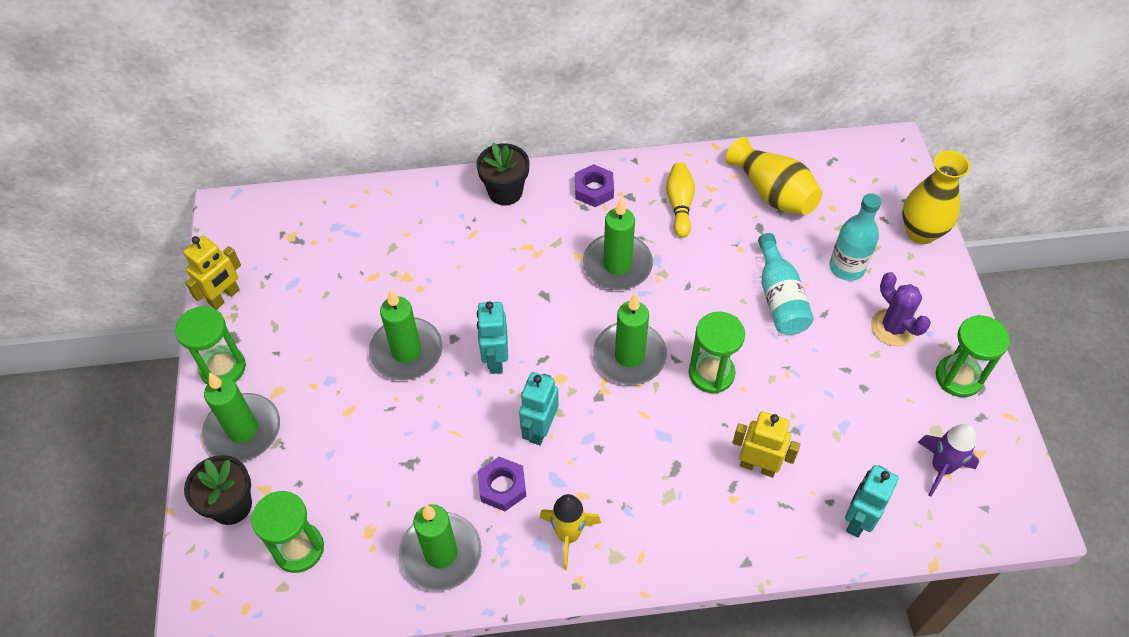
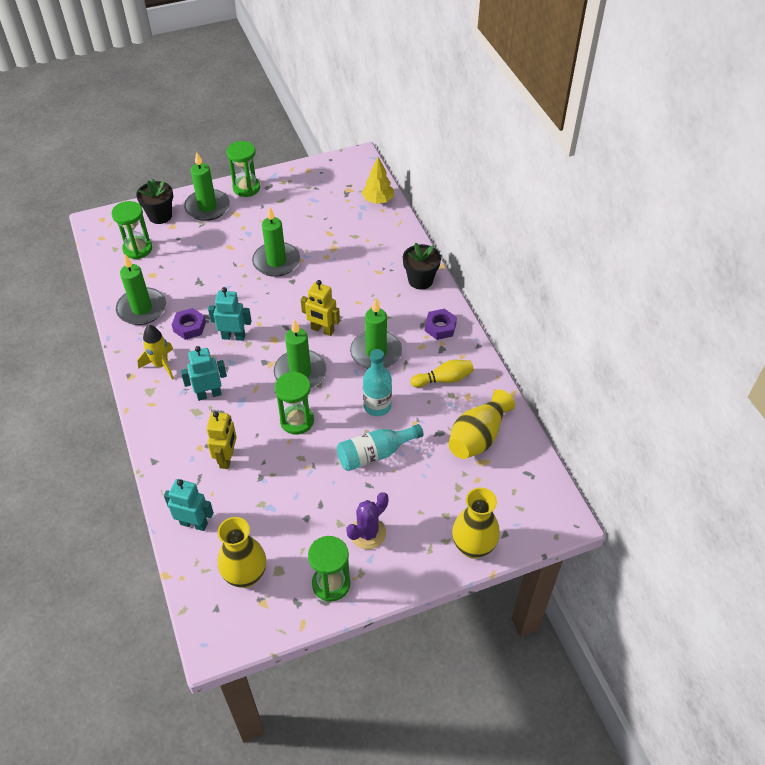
camera: 75 degrees right, 5 degrees down
(224, 297) = (295, 175): yellow robot -> yellow robot (322, 330)
(331, 206) = (378, 200): none -> yellow tree
(495, 359) = (281, 304): turquoise robot -> turquoise robot (209, 394)
(847, 267) = (418, 496): turquoise bottle -> turquoise bottle (377, 406)
(941, 468) = (245, 575): purple rocket -> yellow vase

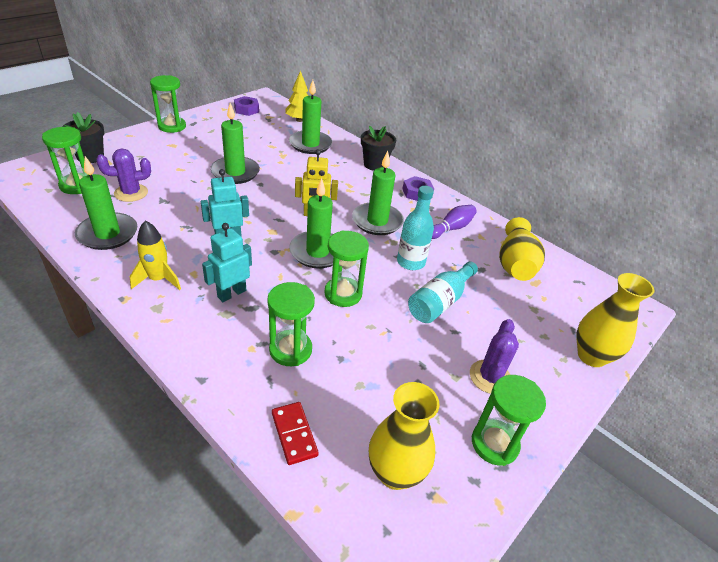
camera: 30 degrees left, 10 degrees down
(176, 267) = (131, 193): none -> purple cactus
(189, 327) = (173, 239): purple nut -> purple nut (246, 109)
(194, 523) = (294, 434): turquoise robot -> red domino
(207, 207) = (139, 144): green candle -> green candle (310, 144)
(227, 458) = (290, 350): yellow robot -> green hourglass
(444, 379) = (451, 228): yellow bowling pin -> purple bowling pin

